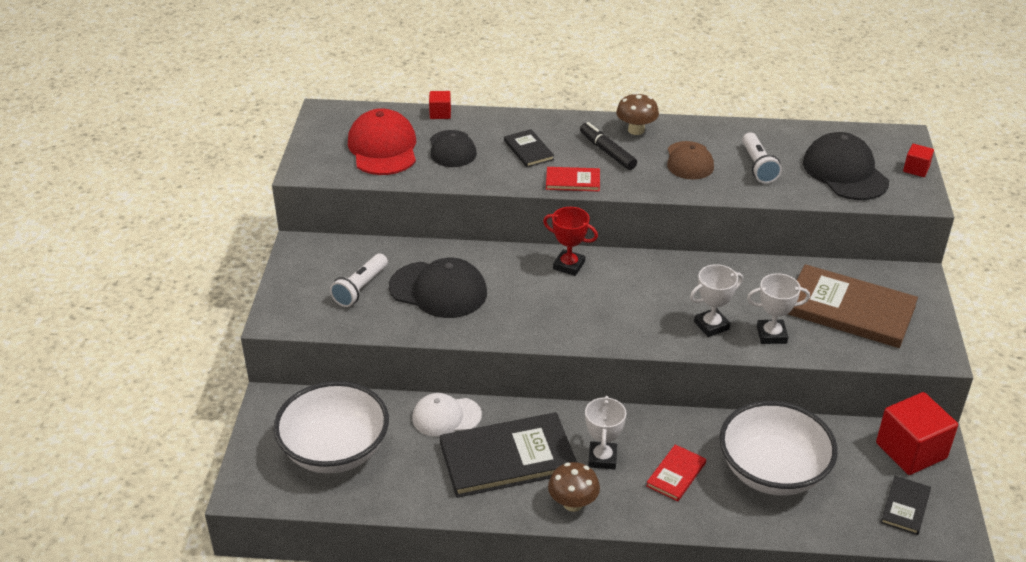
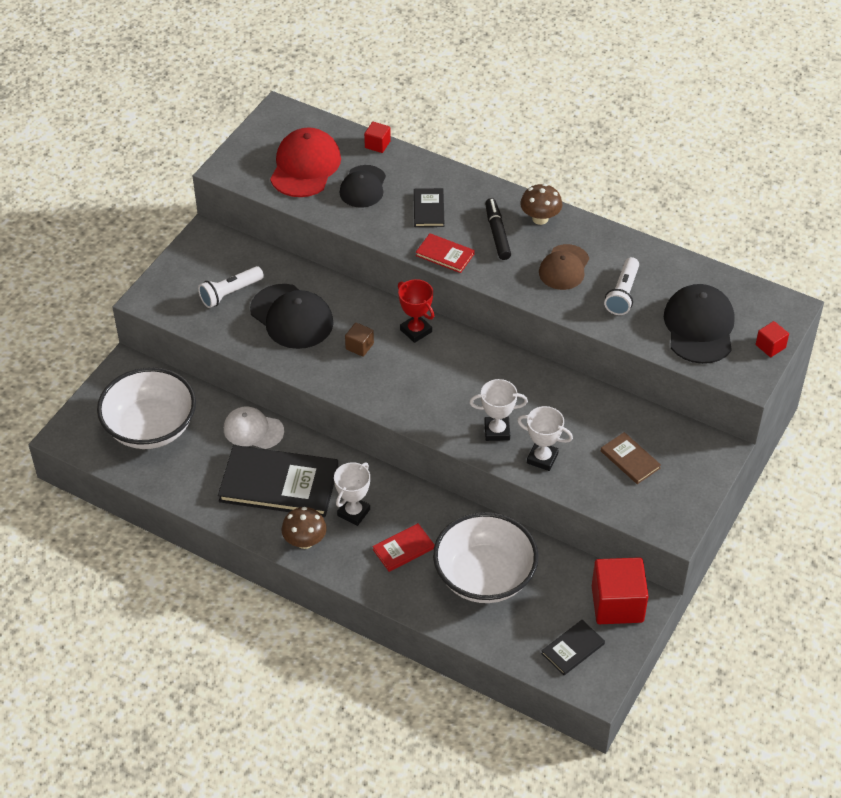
camera: 25 degrees right, 10 degrees up
(524, 295) = (359, 346): none -> brown cube
(849, 310) = (630, 459): brown book -> brown book, size x0.48

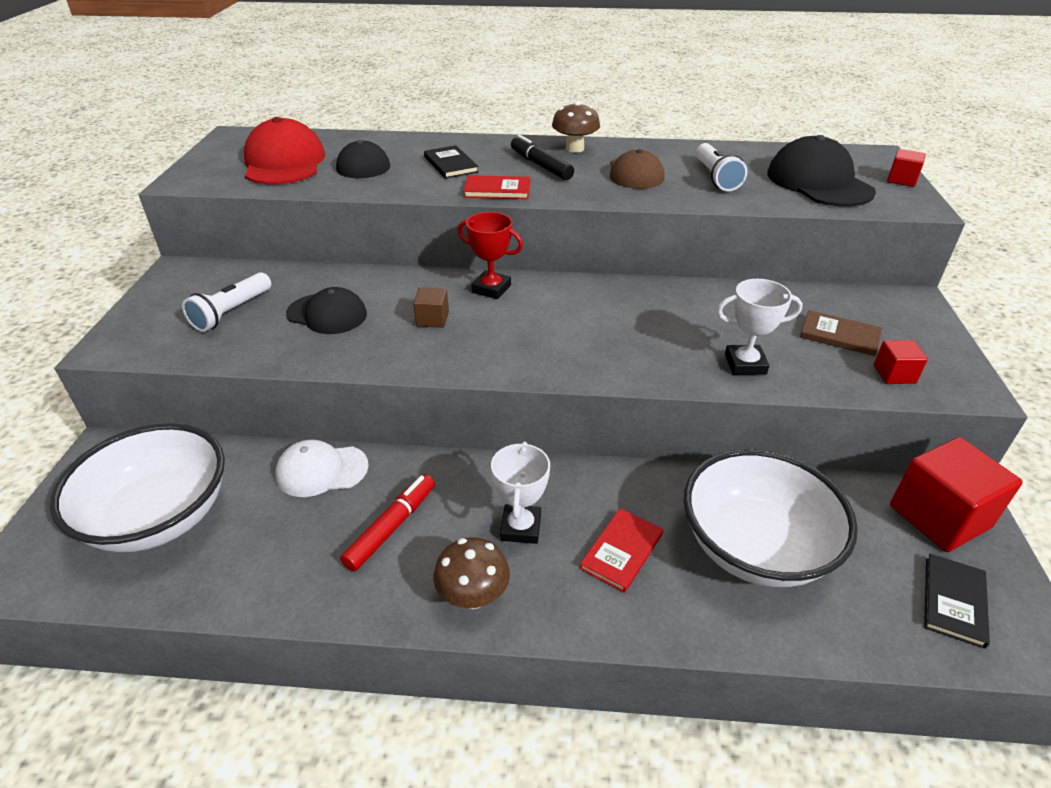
camera: 25 degrees left, 10 degrees down
(279, 484) = (391, 527): black book -> red marker
(292, 317) = (327, 314): black cap -> black cap, size x0.66
(377, 144) = (359, 136): red cube -> red cube (894, 374)
(497, 431) = (666, 353): white trophy -> none

